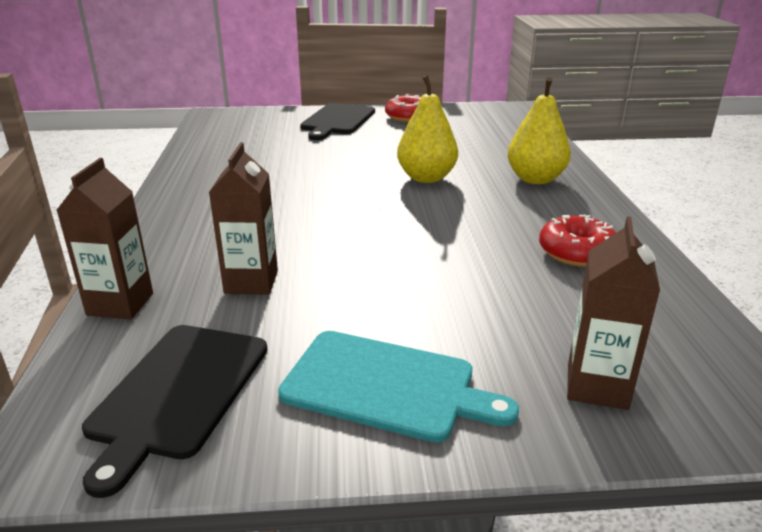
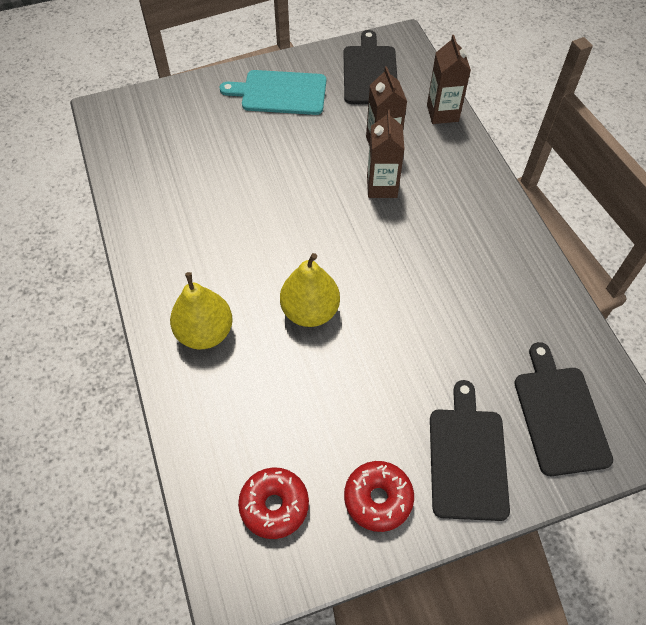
camera: 165 degrees right, 30 degrees up
(256, 125) = (560, 415): none -> black cutting board
(577, 252) = (179, 216): red donut -> red donut (274, 505)
(597, 386) = (183, 111): brown carton -> brown carton (382, 186)

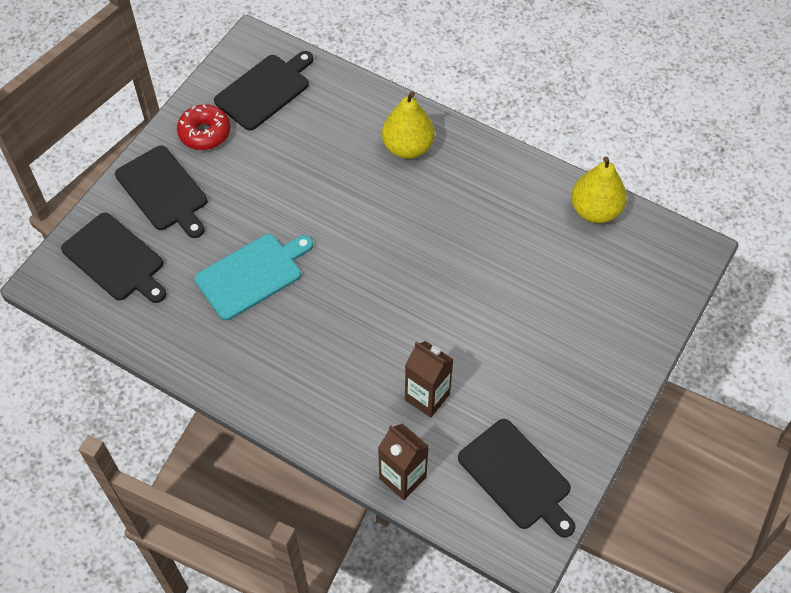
camera: 140 degrees right, 0 degrees up
(274, 505) = (265, 90): red donut -> black cutting board
(280, 93) = (574, 384): turquoise cutting board -> turquoise cutting board (252, 275)
(310, 311) = (350, 210): yellow pear -> yellow pear (595, 210)
(382, 186) = (389, 351): brown carton -> none

